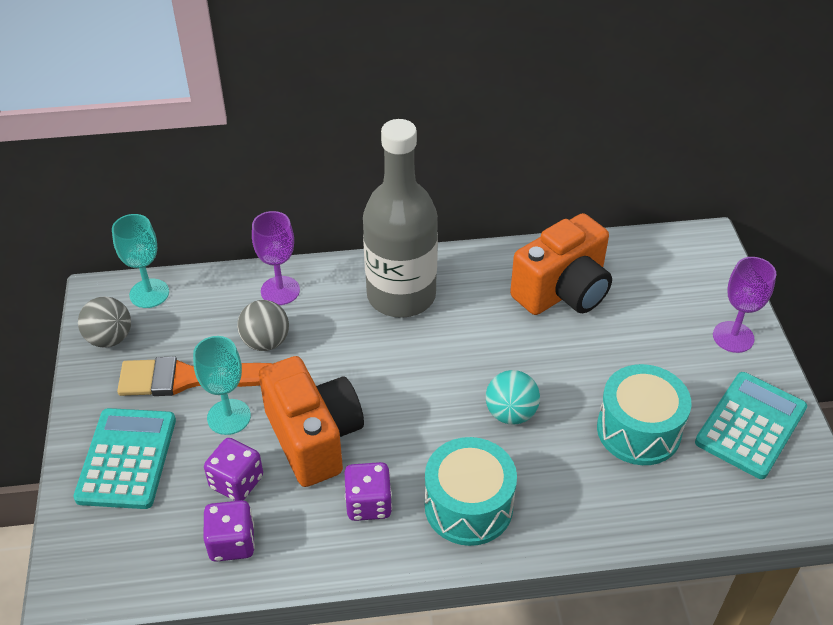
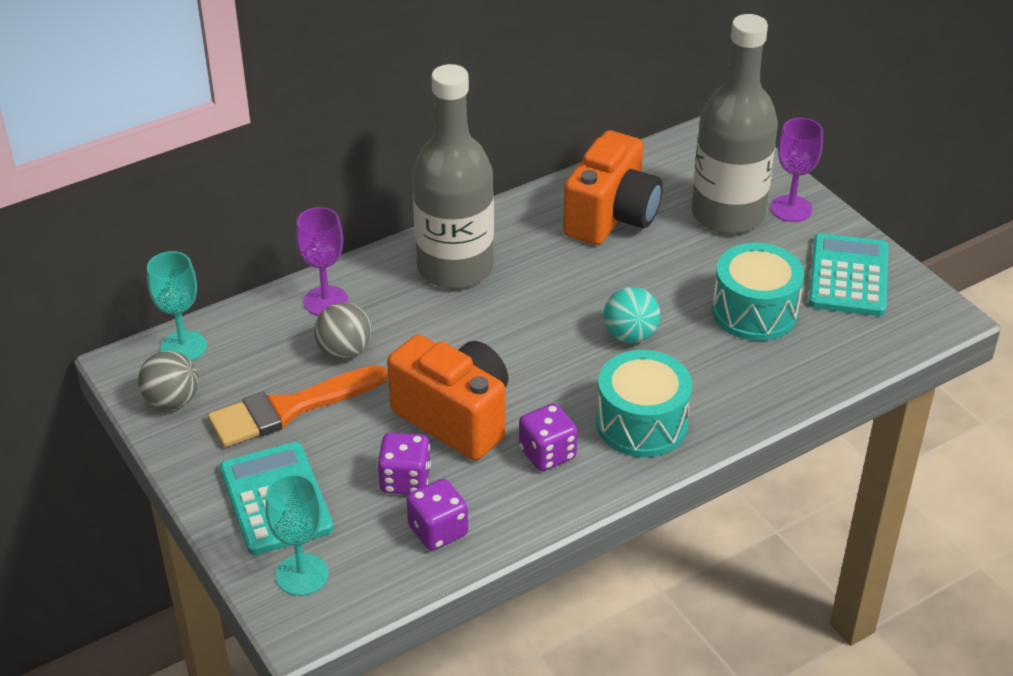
camera: 25 degrees left, 5 degrees down
(229, 417) = (355, 428): turquoise goblet -> turquoise goblet (302, 575)
(670, 323) = (727, 214): none -> grey bottle

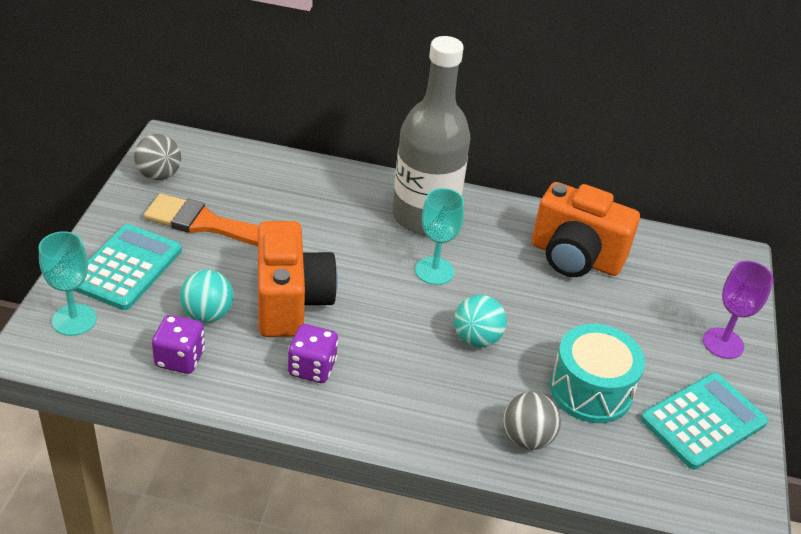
camera: 40 degrees right, 0 degrees up
(183, 347) = (208, 151): turquoise goblet -> turquoise goblet (434, 271)
(326, 301) = (320, 182): purple goblet -> none
(344, 351) = (287, 216): grey ball -> grey ball (526, 438)
(405, 480) = (207, 314): purple dice -> turquoise ball
(612, 217) = (575, 257): orange camera -> orange camera turned 45 degrees clockwise
(641, 423) = (400, 399): turquoise drum -> none
(727, 214) = (665, 313): grey bottle -> none

